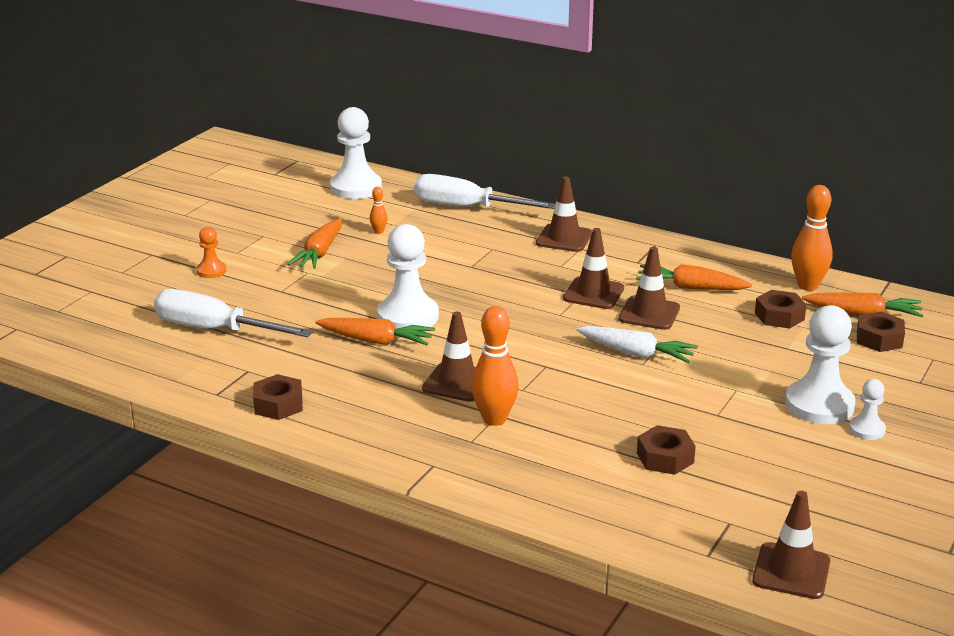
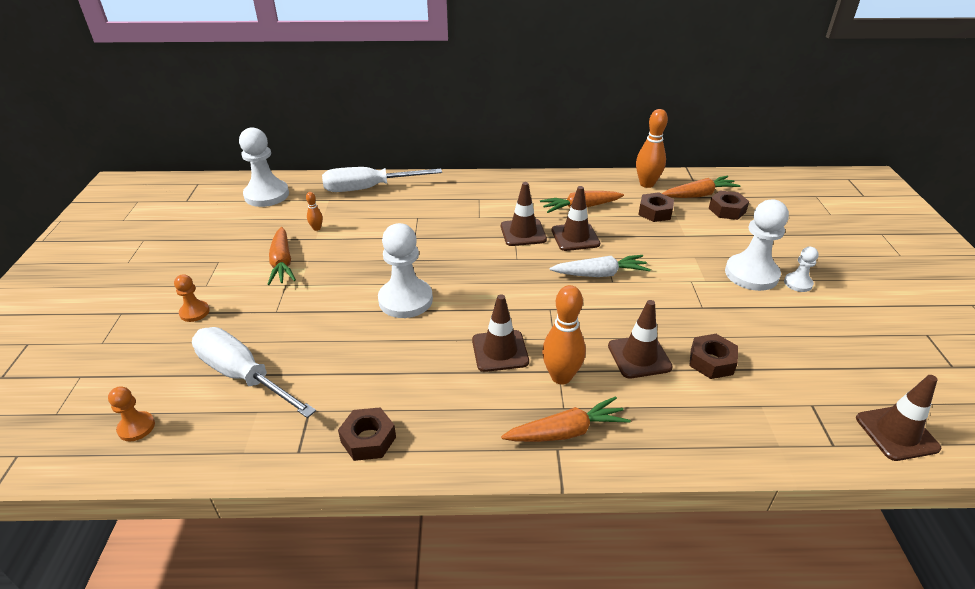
camera: 30 degrees left, 10 degrees up
(109, 338) = (136, 427): none -> orange pawn
(214, 330) = (243, 376): white screwdriver -> white screwdriver turned 45 degrees clockwise
(376, 341) = (400, 334): orange carrot -> orange carrot (566, 432)
(564, 238) = (461, 194): brown traffic cone -> brown traffic cone (639, 356)

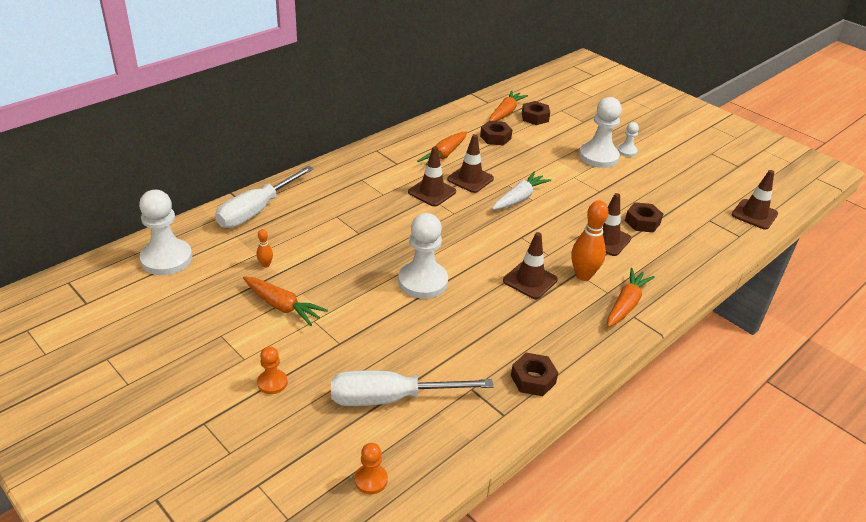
camera: 45 degrees left, 0 degrees up
(646, 184) = (463, 117): orange bowling pin -> none

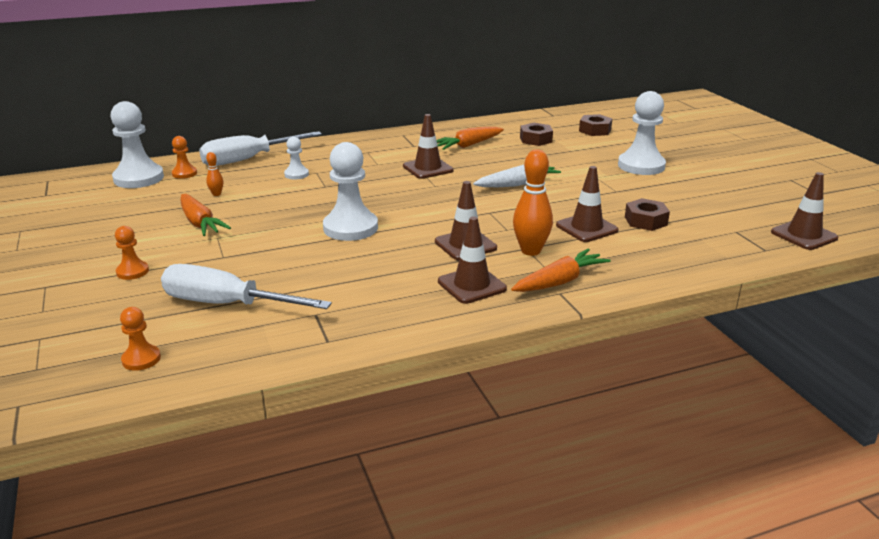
camera: 25 degrees right, 10 degrees down
(208, 243) = (184, 173): none -> orange pawn
(470, 179) = (477, 164): brown traffic cone -> brown traffic cone (471, 285)
(505, 113) = (565, 124): orange carrot -> none
(533, 379) = (389, 320): brown nut -> none
(626, 151) = (680, 166): white pawn -> white pawn (296, 174)

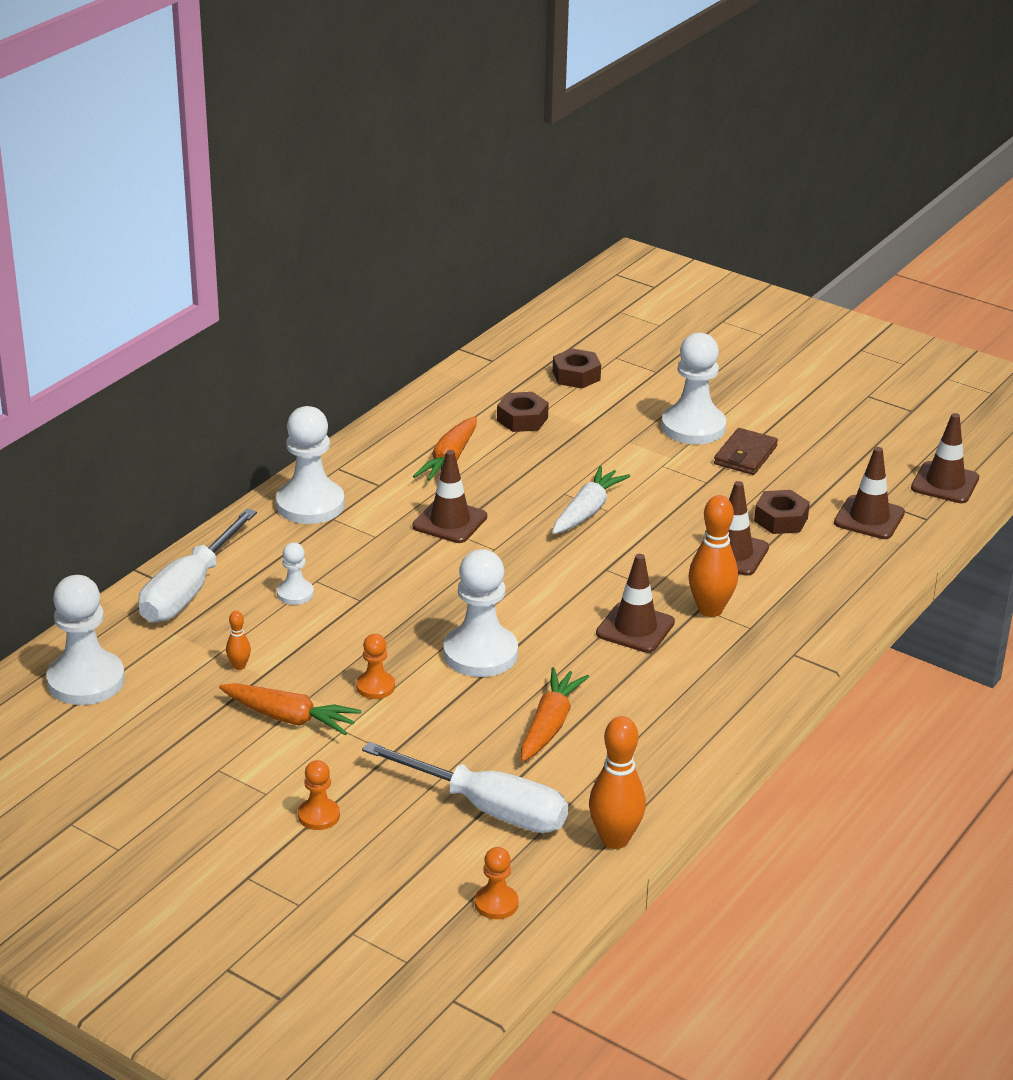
camera: 35 degrees left, 5 degrees up
(184, 173) = (138, 648): orange pawn -> orange pawn (375, 687)
(227, 304) = (488, 808): white screwdriver -> white screwdriver turned 135 degrees counterclockwise
(274, 353) = (615, 839): none -> orange bowling pin
(365, 144) = (310, 504): none -> white pawn
(471, 285) = (702, 679): brown traffic cone -> brown traffic cone (869, 518)
(560, 281) = (780, 639): orange carrot -> orange carrot (550, 724)
(660, 186) = (745, 455): none -> brown wallet

